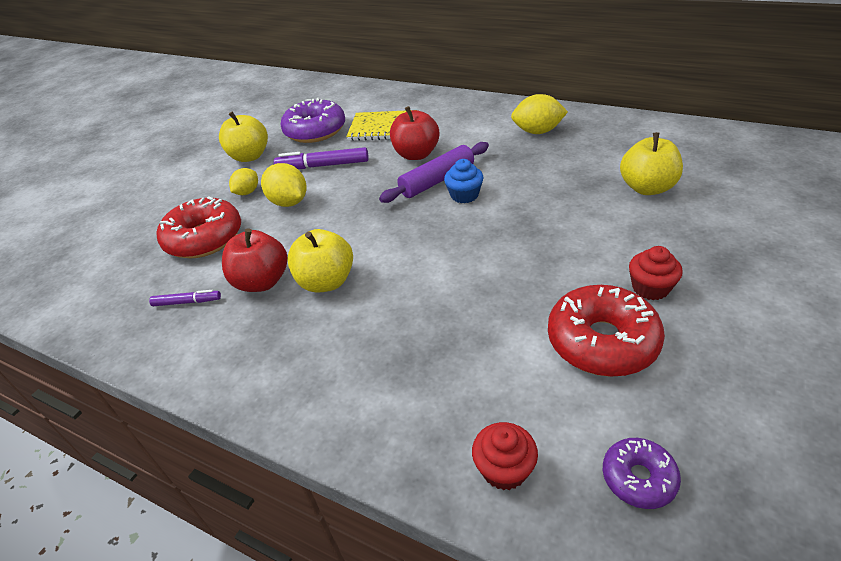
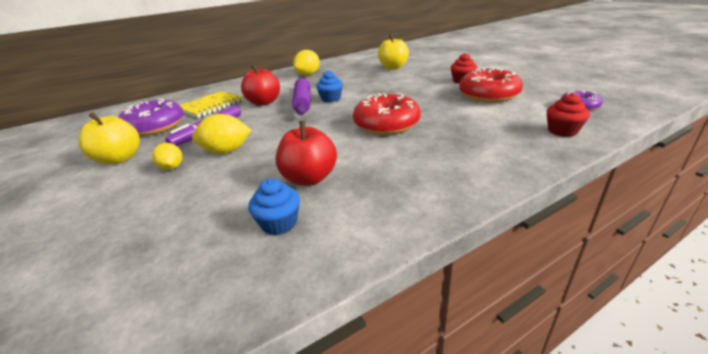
camera: 60 degrees left, 10 degrees down
(187, 302) = (279, 223): purple marker -> blue cupcake
(204, 238) = (197, 200): red donut -> red donut (386, 124)
(326, 282) = (349, 152): yellow apple -> none

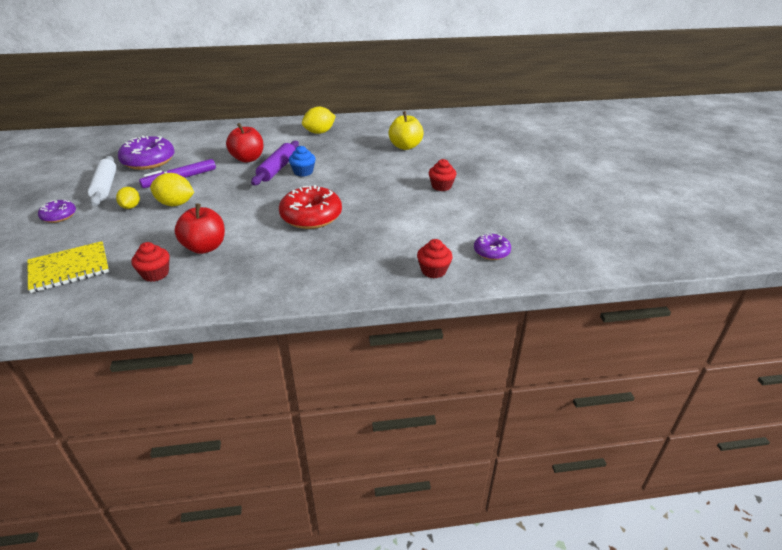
camera: 20 degrees right, 5 degrees up
(75, 202) = (59, 216): none -> purple donut
(120, 159) = (105, 187): yellow apple -> white rolling pin
(211, 106) = (205, 149): yellow notebook -> yellow notebook (69, 268)
(279, 223) = (155, 274): blue cupcake -> red cupcake
(488, 95) = (436, 212): red donut -> none

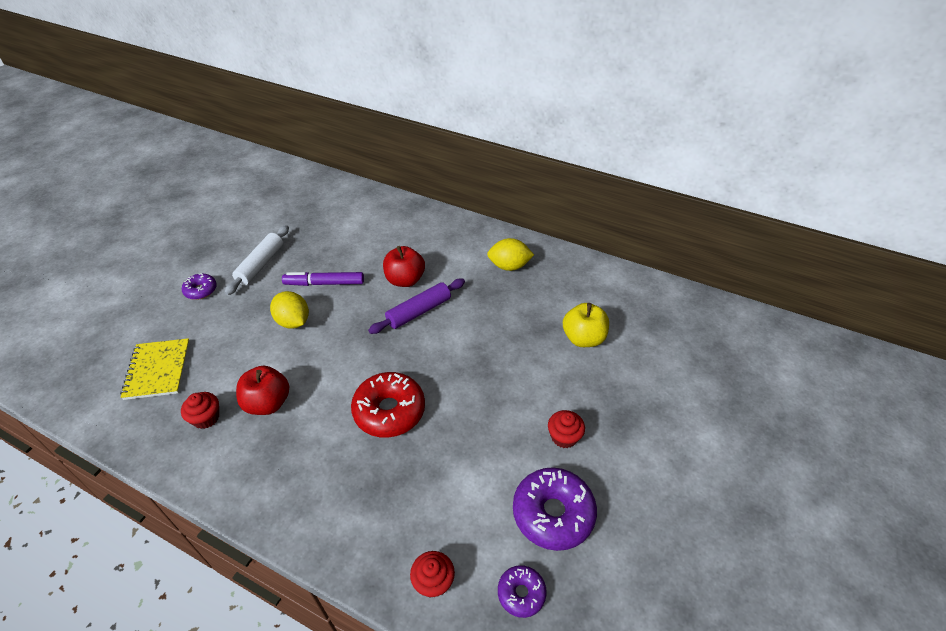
camera: 35 degrees right, 10 degrees up
(69, 268) = (158, 370): yellow notebook -> yellow notebook turned 75 degrees clockwise
(131, 207) = (258, 306): yellow lemon -> none
(149, 161) = (320, 241): purple donut -> purple donut (553, 513)
(303, 172) = (439, 330): blue cupcake -> none

